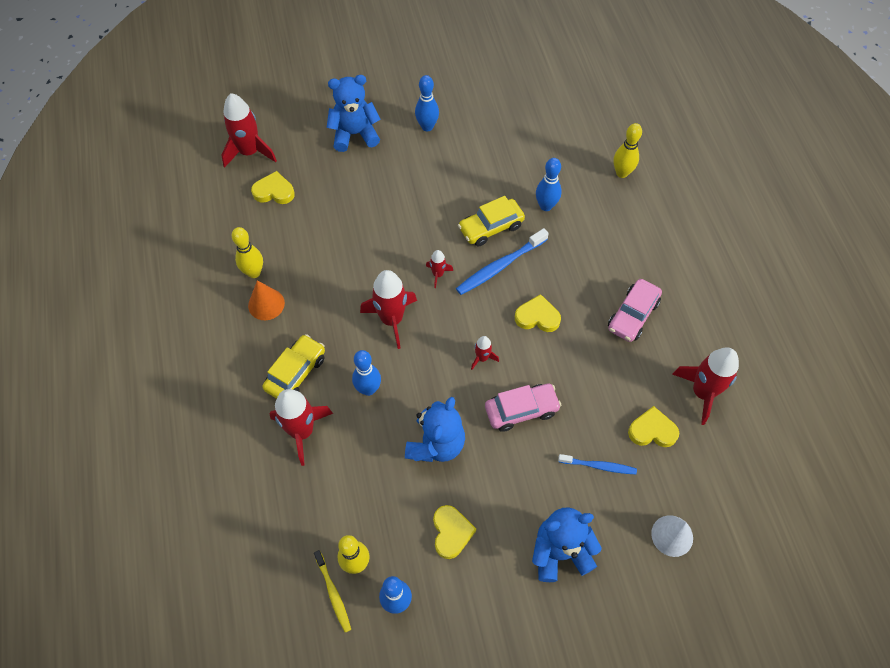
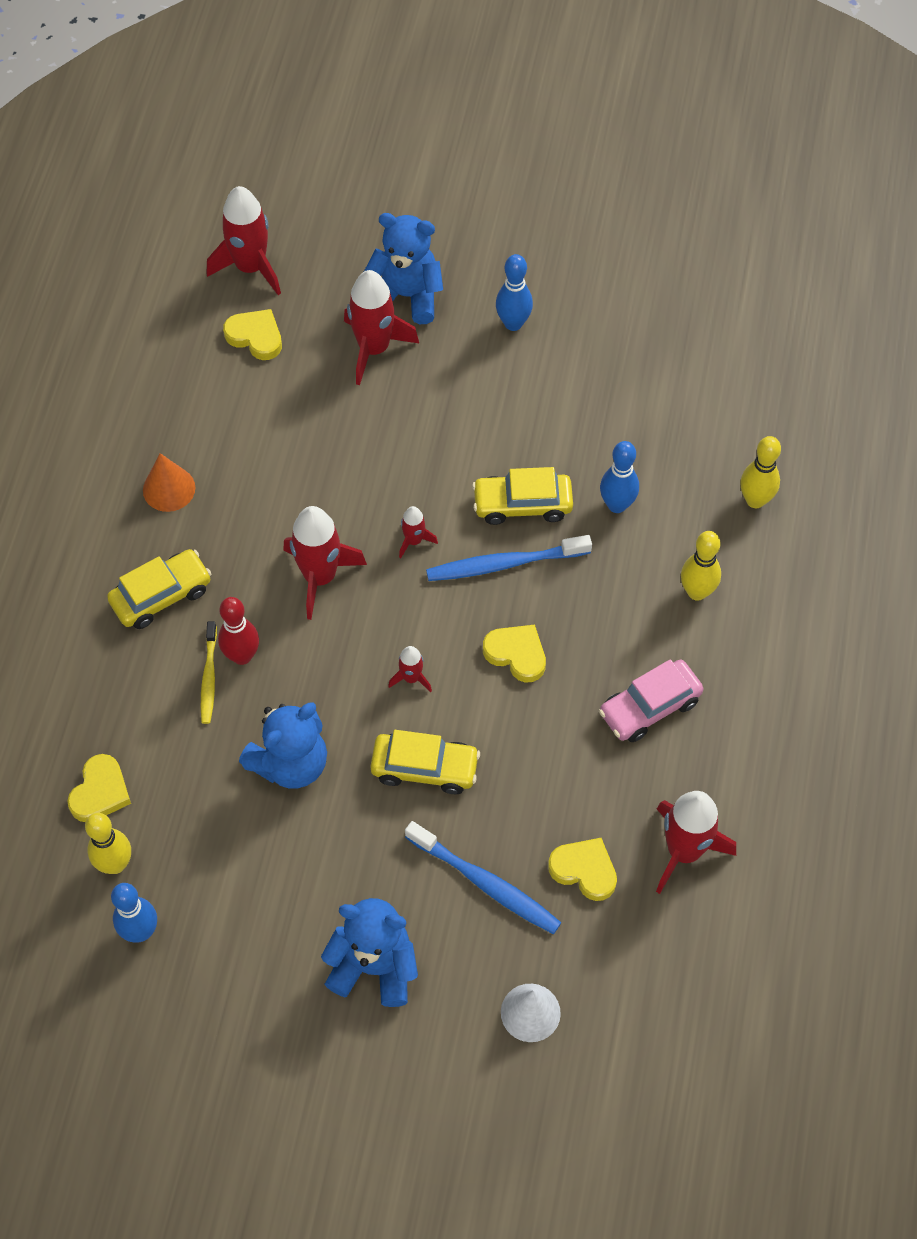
camera: 25 degrees right, 0 degrees up
(254, 272) = (174, 439): yellow bowling pin -> yellow bowling pin (697, 592)
(302, 431) = (131, 674): red rocket -> red rocket (374, 348)
(333, 593) = (70, 887): yellow toothbrush -> yellow toothbrush (209, 677)
(368, 389) = (242, 656): blue bowling pin -> red bowling pin
(451, 532) = (250, 881): yellow heart -> yellow heart (100, 792)
(521, 410) = (425, 768): pink car -> yellow car
(599, 466) = (486, 883): blue toothbrush -> blue toothbrush, size x1.59

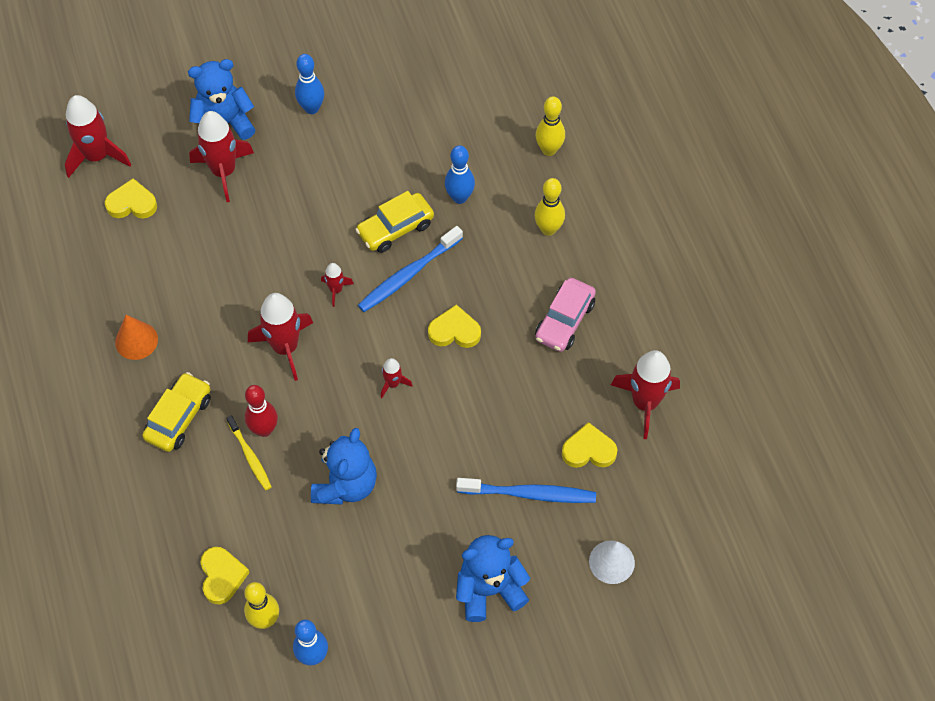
camera: 30 degrees left, 0 degrees up
(425, 768) = (440, 439): yellow car -> none

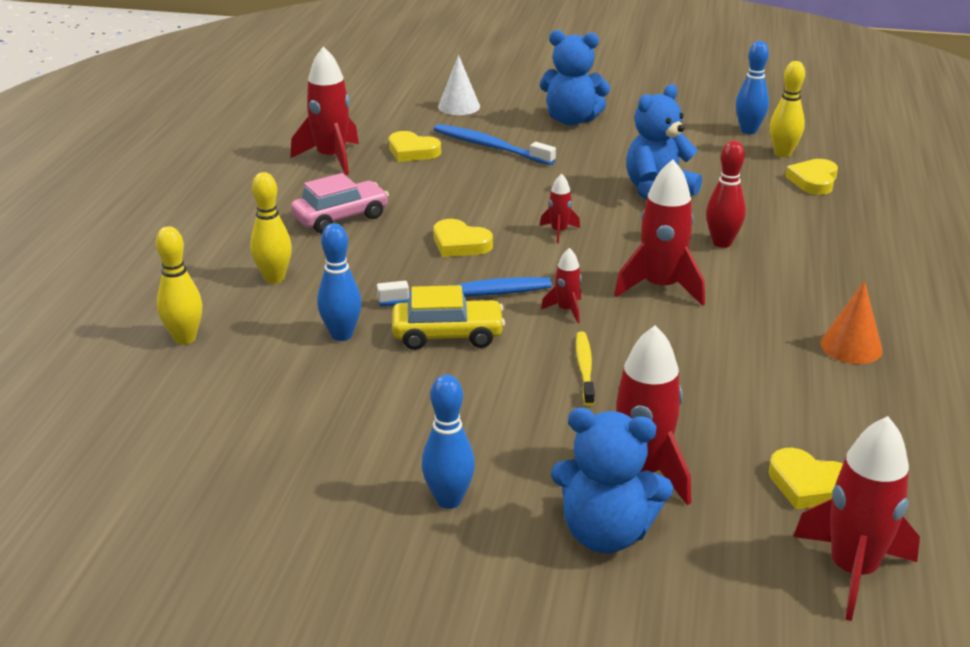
camera: 150 degrees left, 30 degrees down
(179, 417) = (818, 276): yellow car -> none
(250, 456) = (748, 232): yellow toothbrush -> yellow toothbrush (584, 368)

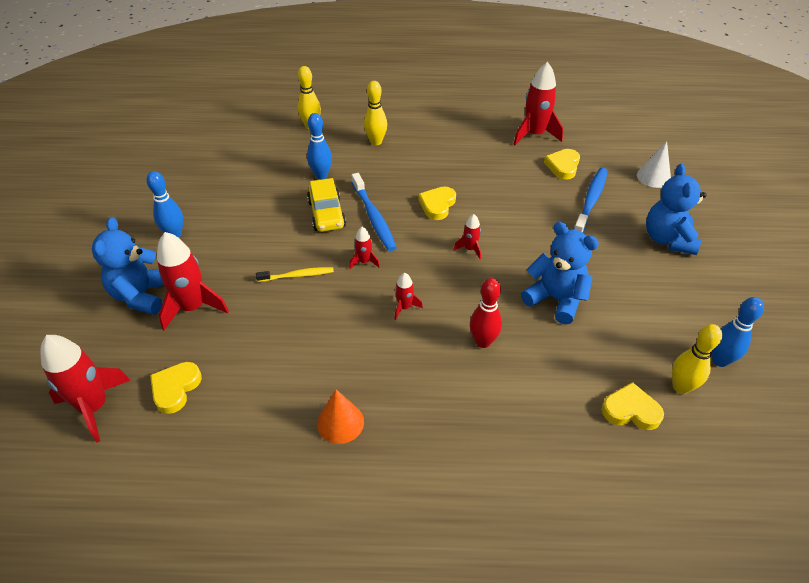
camera: 80 degrees right, 15 degrees up
(341, 217) = (455, 152): pink car -> none
(660, 287) = (404, 307): red rocket -> red rocket, size x0.50

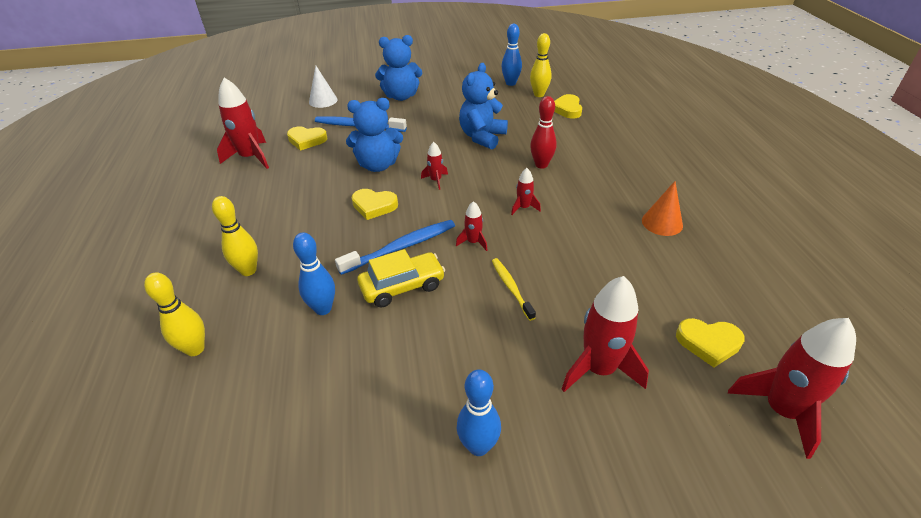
camera: 100 degrees left, 5 degrees down
(142, 295) = (607, 437): blue teddy bear -> blue teddy bear (378, 165)

